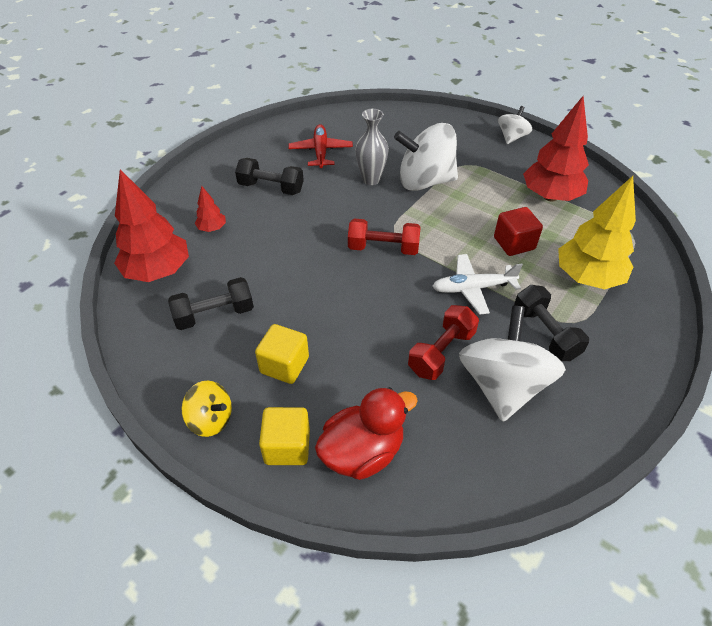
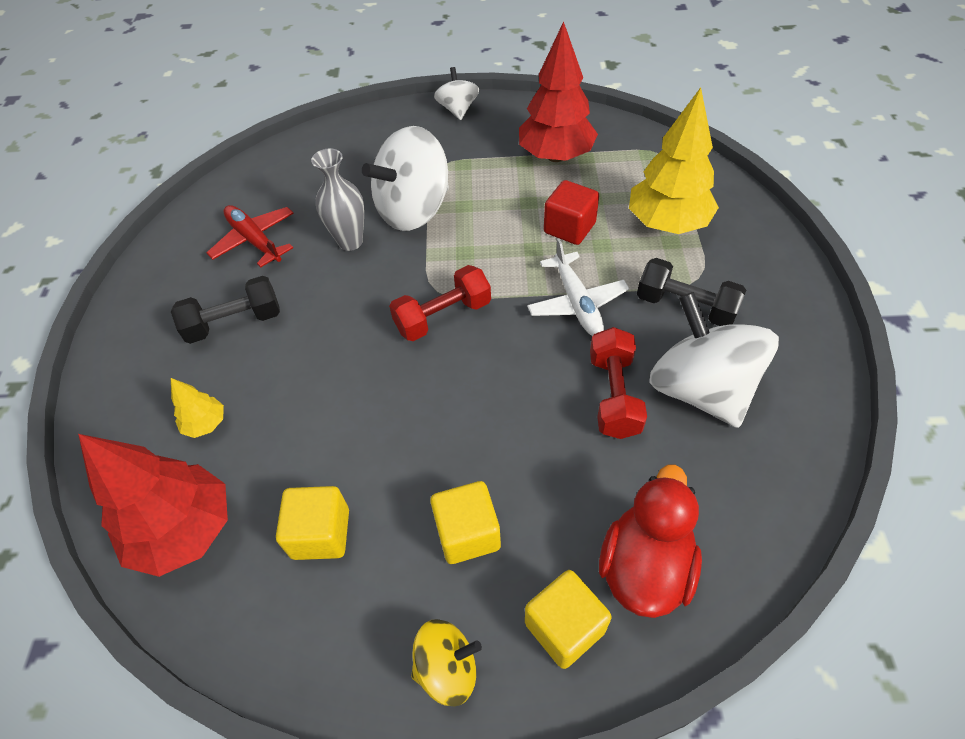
camera: 35 degrees left, 5 degrees up
(212, 228) = (206, 424): red tree -> yellow tree
(214, 314) = (321, 533): black dumbbell -> yellow cube
(472, 288) = (577, 303): white plane -> white plane turned 60 degrees counterclockwise

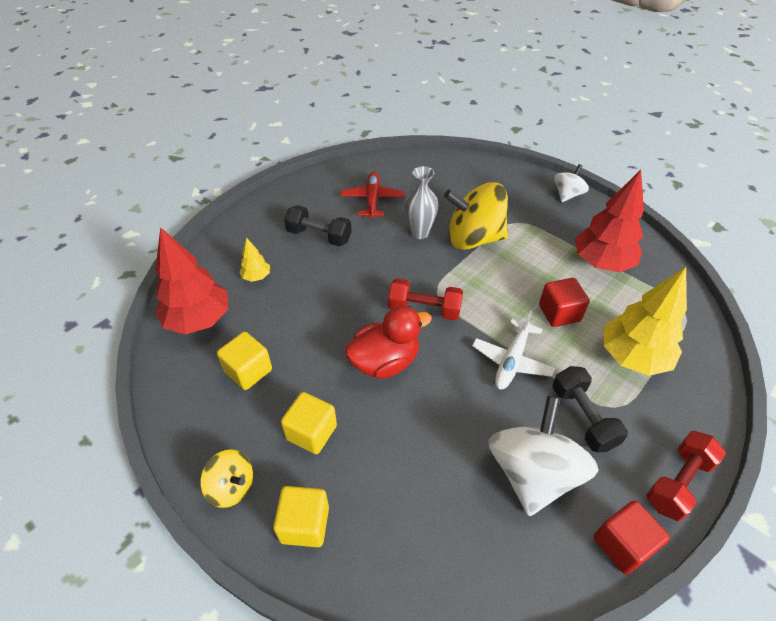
camera: 40 degrees right, 5 degrees down
(414, 210) = (474, 238): white spinning top -> yellow spinning top
(614, 395) = (472, 430): red dumbbell -> red dumbbell (677, 482)
(645, 567) = (380, 537): red duck -> red duck (385, 362)
(820, 386) = (622, 544): none -> red cube

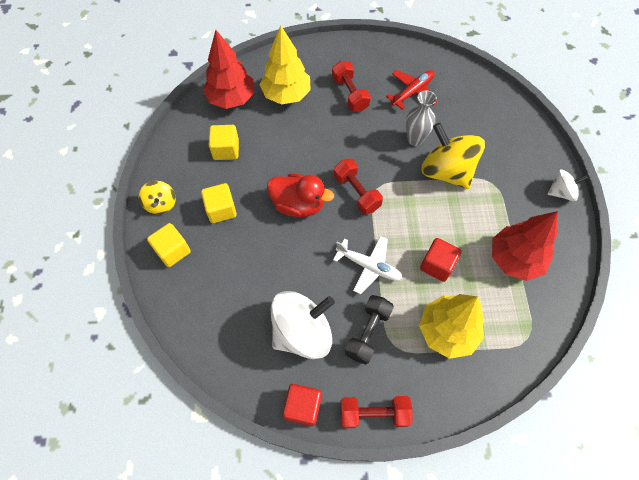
camera: 45 degrees right, 15 degrees up
(256, 277) = (286, 95): yellow tree -> yellow tree, size x2.16
(319, 236) = (350, 94): black dumbbell -> red dumbbell
(511, 361) = (369, 266): white plane -> white plane turned 135 degrees counterclockwise

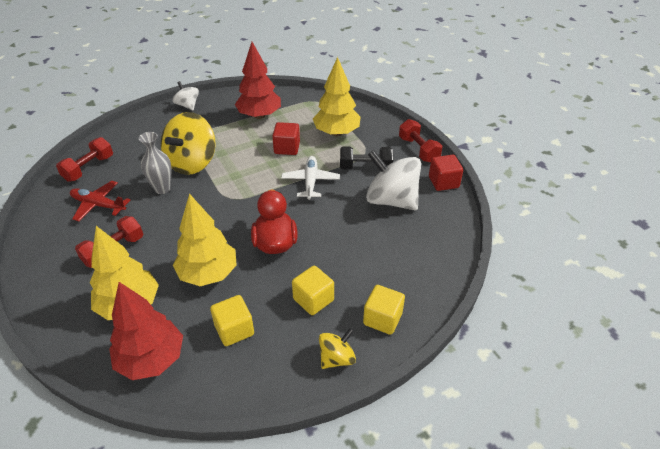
camera: 115 degrees left, 20 degrees down
(290, 148) = (208, 274): none -> yellow tree
(356, 192) = (241, 209): red dumbbell -> red dumbbell (89, 168)

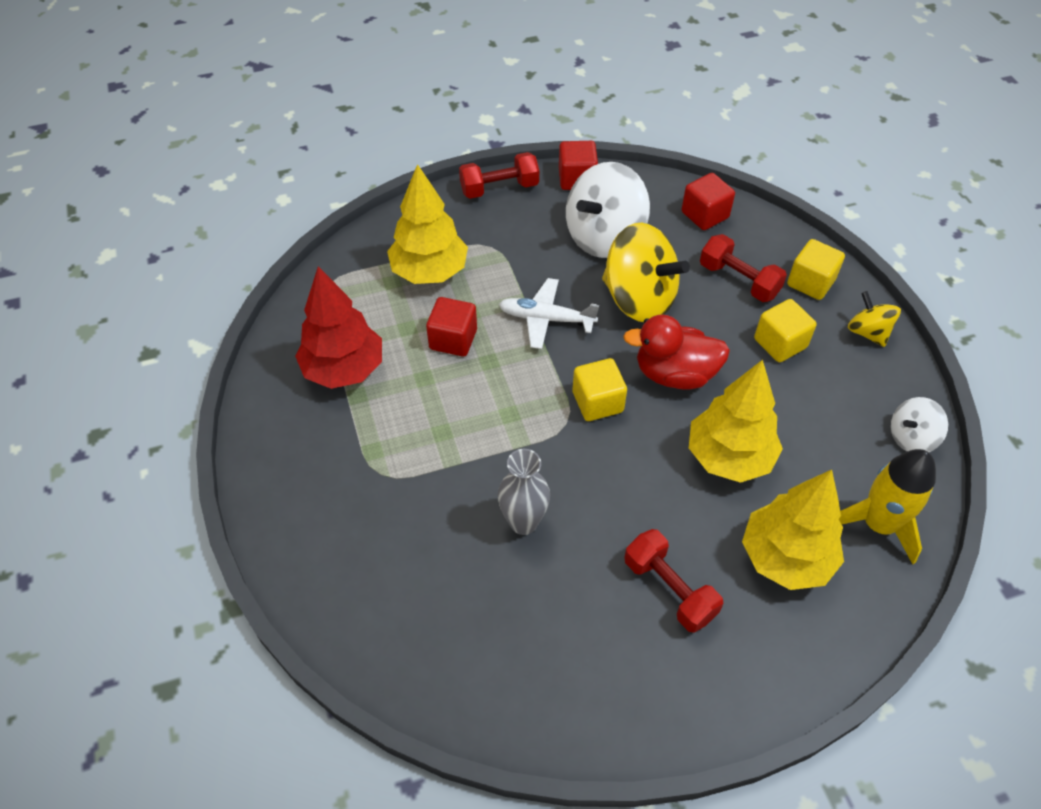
camera: 80 degrees left, 10 degrees up
(89, 168) = (434, 655): red dumbbell -> red dumbbell (739, 280)
(98, 205) = (550, 625): red plane -> none
(151, 359) = (878, 524): red tree -> yellow rocket
(187, 105) = (265, 484): white spinning top -> white spinning top (911, 437)
(192, 162) = (459, 477): yellow spinning top -> yellow spinning top (639, 299)
(234, 330) = (828, 430): yellow cube -> yellow cube (597, 402)
(365, 167) = (526, 251): black dumbbell -> none
(435, 251) = (705, 215): none -> red cube

